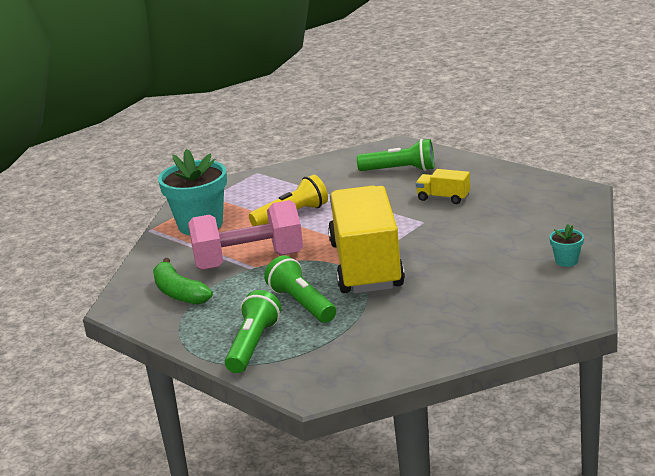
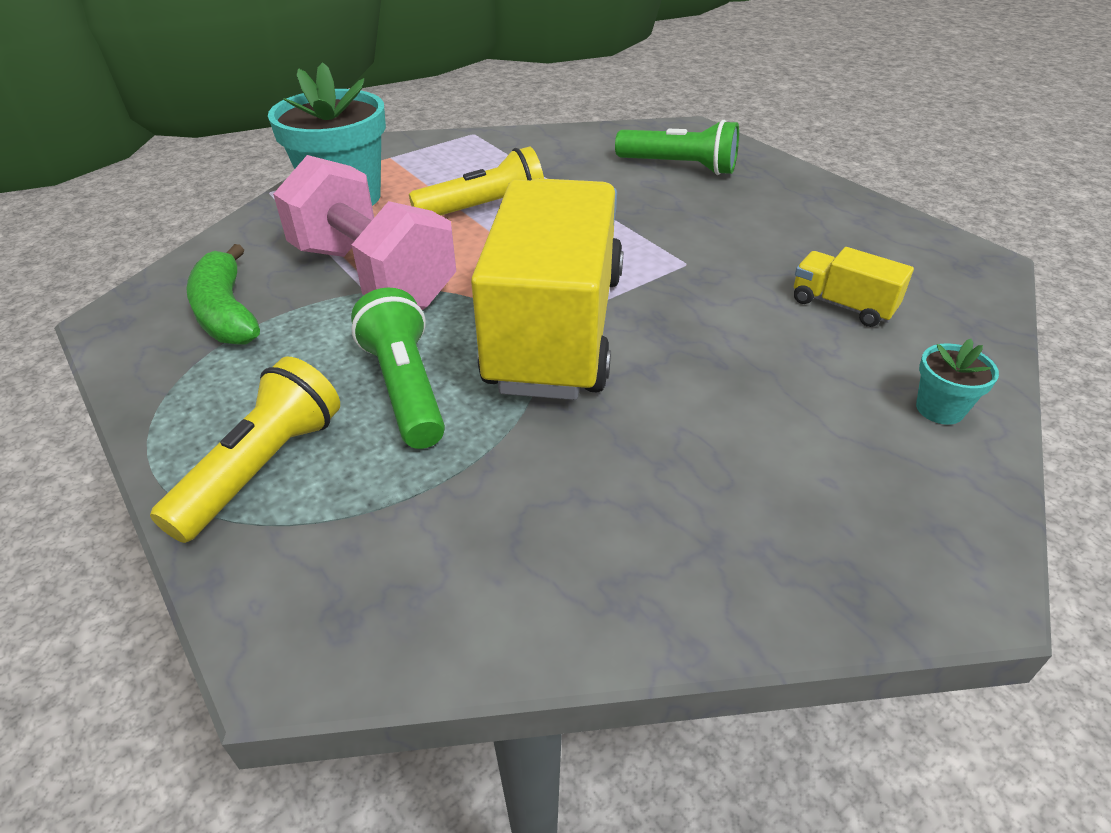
camera: 10 degrees right, 15 degrees up
(249, 261) = (373, 276): pink dumbbell -> pink dumbbell turned 45 degrees clockwise
(253, 345) = (262, 467): green flashlight -> yellow flashlight
(443, 198) = (733, 226): yellow truck -> yellow truck (842, 306)

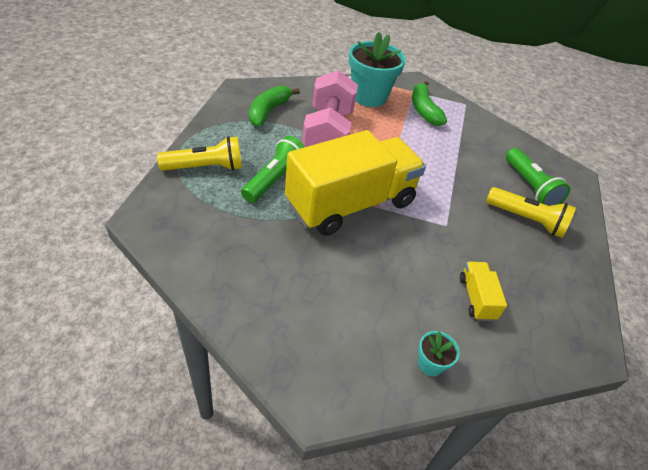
camera: 45 degrees right, 5 degrees up
(440, 168) = (424, 110): none -> green banana
(484, 209) = (409, 139): yellow flashlight -> yellow flashlight (527, 220)

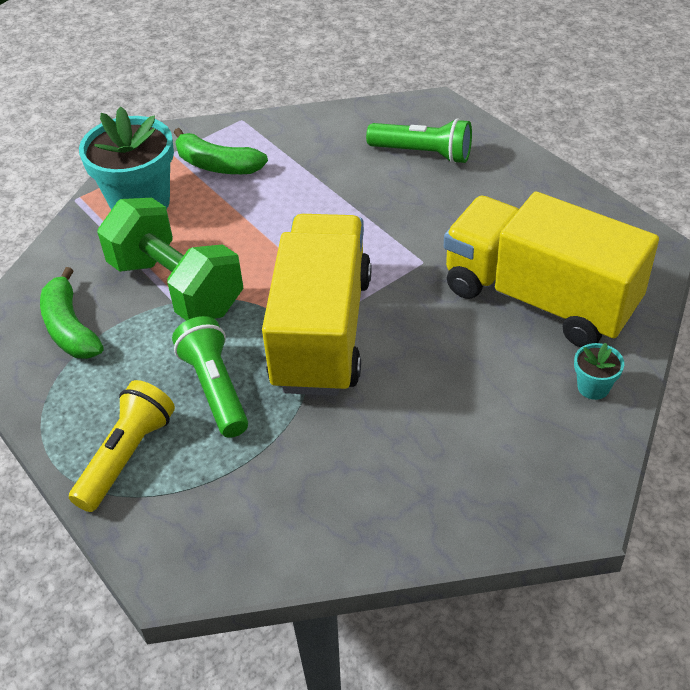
camera: 45 degrees left, 0 degrees up
(328, 134) = (176, 287): pink dumbbell -> green dumbbell
(476, 298) = (539, 298): yellow truck -> yellow truck, size x2.48
(527, 220) = (467, 188): yellow flashlight -> none

